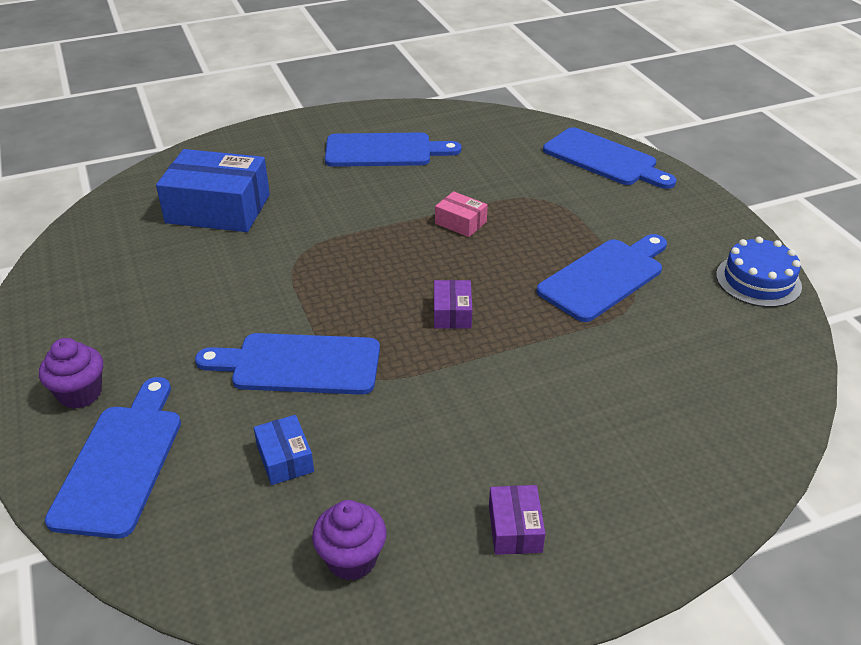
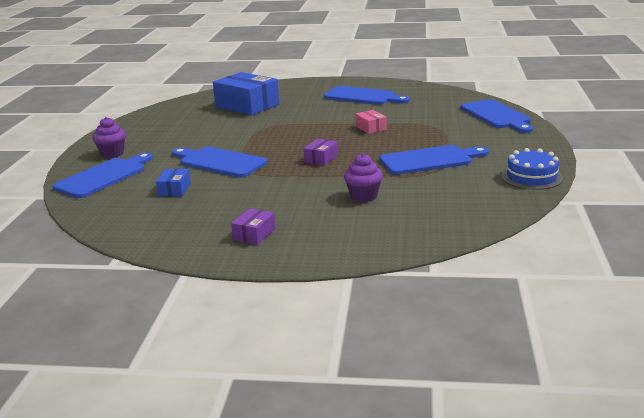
camera: 30 degrees right, 15 degrees down
(351, 559) = (164, 225): purple cupcake -> purple cupcake (363, 196)

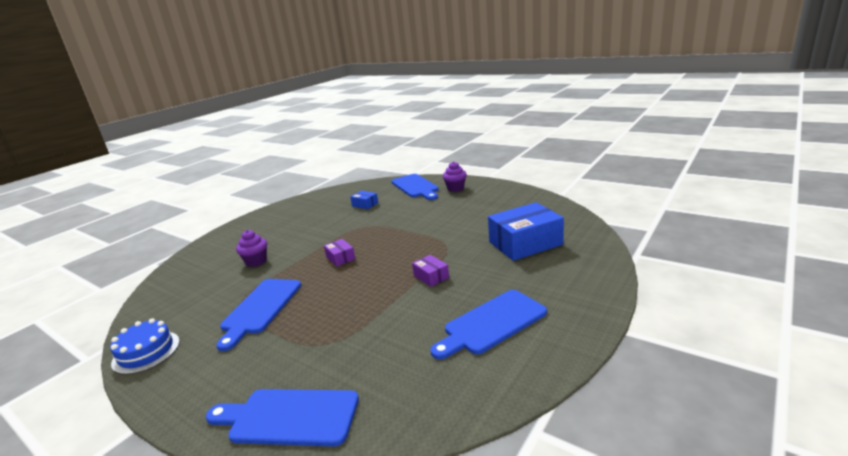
camera: 120 degrees right, 0 degrees up
(219, 162) = (390, 220): blue cutting board -> none
(254, 234) = (273, 221): purple box -> purple box (431, 276)
(371, 128) = (375, 299): pink box -> none

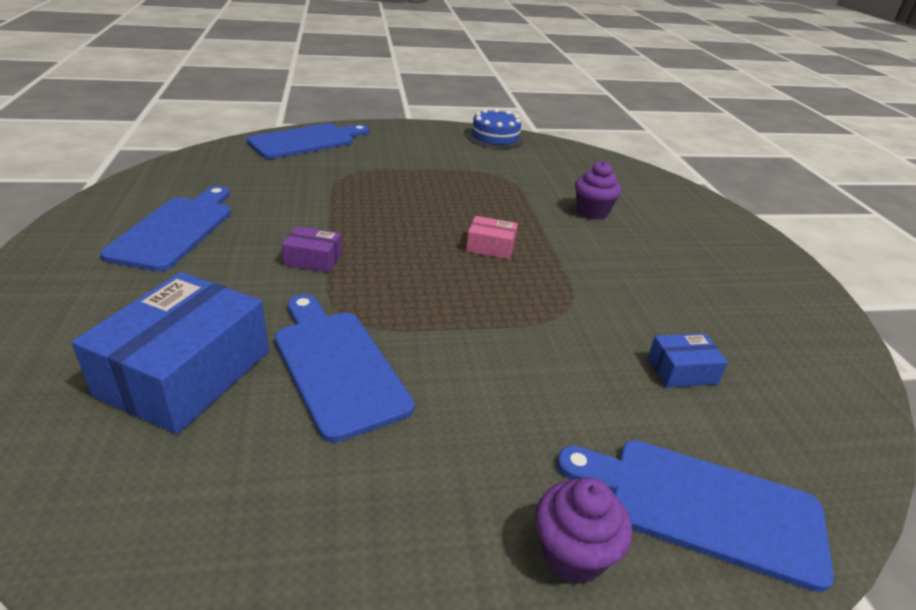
camera: 130 degrees right, 10 degrees up
(260, 308) = (469, 178): blue cutting board -> blue cutting board (337, 366)
(340, 258) = (491, 247): purple box -> pink box

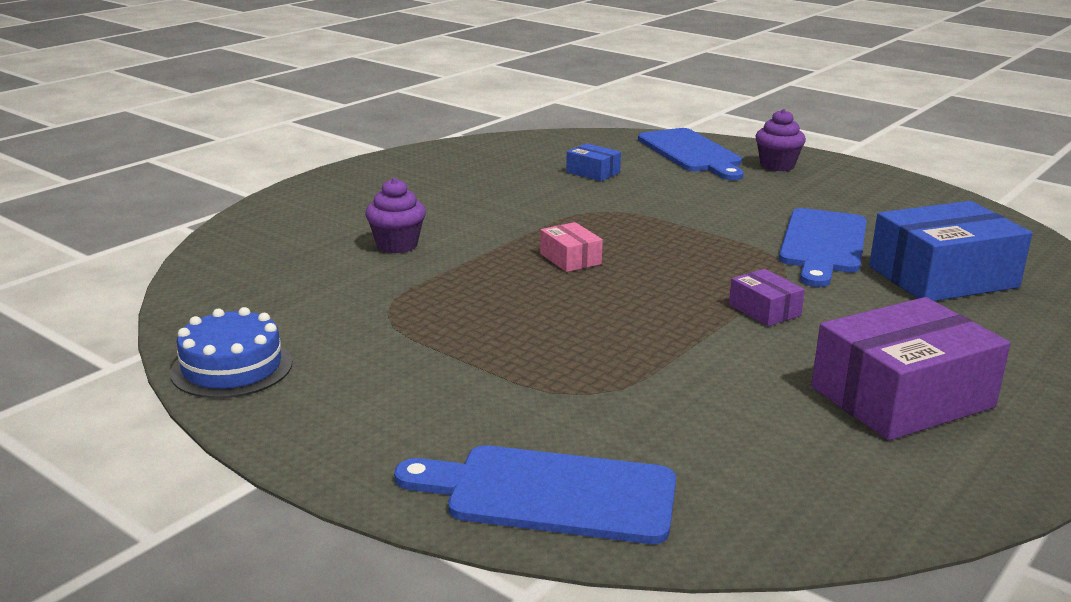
camera: 130 degrees left, 10 degrees down
(175, 230) = (902, 397): blue cutting board -> purple box

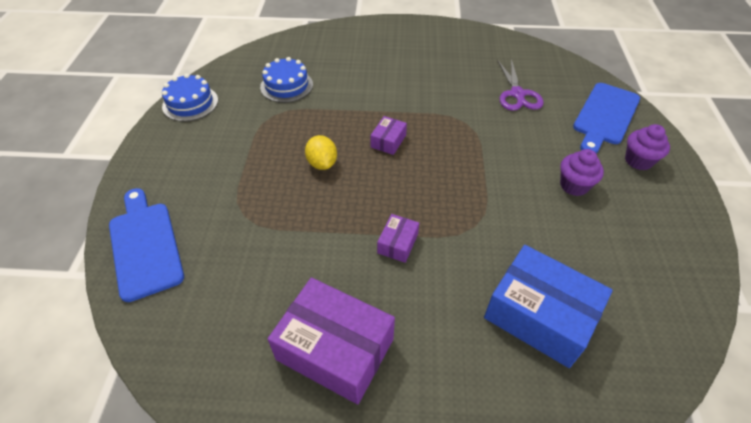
camera: 55 degrees right, 25 degrees up
(332, 283) = (286, 86): none -> blue cake
(397, 245) = (345, 81): purple cupcake -> purple cupcake (574, 185)
(553, 310) = (322, 163): none -> yellow lemon
(570, 259) = (388, 141): pink box -> purple box
(593, 172) = (517, 94): blue box -> purple scissors
(822, 244) = (525, 233): blue cutting board -> none

